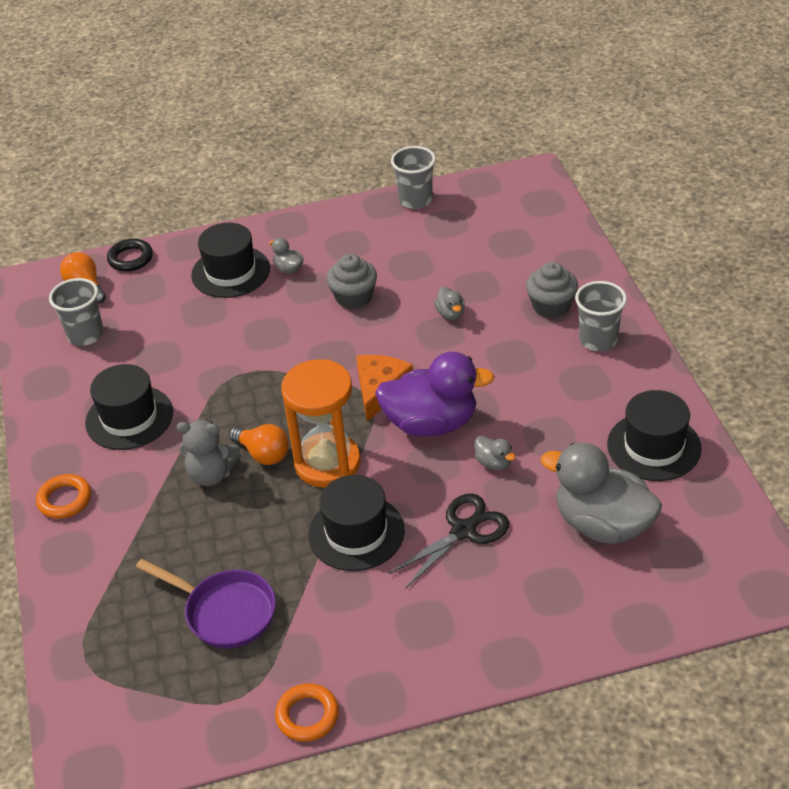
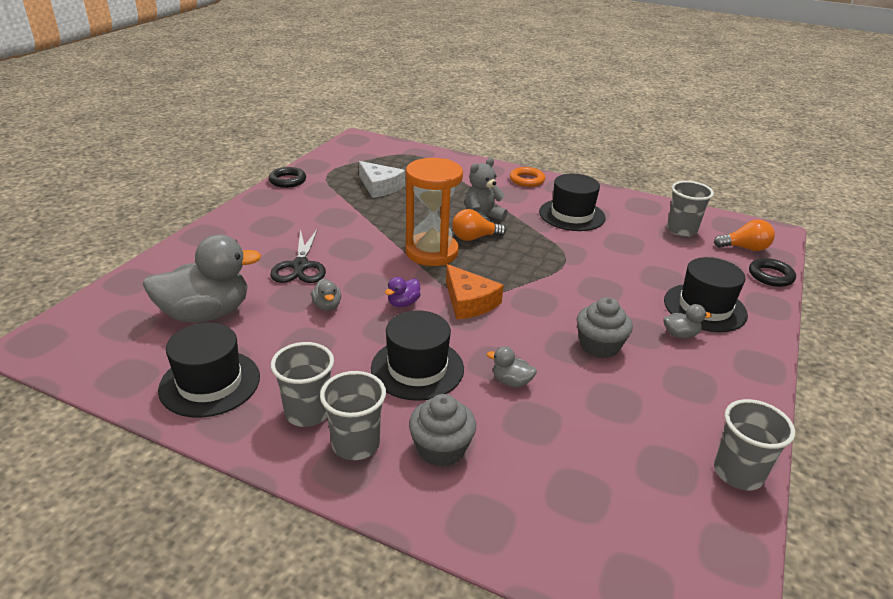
camera: 125 degrees right, 10 degrees down
(225, 612) = (380, 187): purple pan -> white cheese
(307, 715) = (287, 180): orange ring -> black ring
(356, 532) = (363, 236): black hat -> black hat (417, 368)
(431, 423) = (403, 303): purple duck -> purple duck, size x0.42
(494, 463) = (327, 306): grey duck -> grey duck turned 105 degrees counterclockwise
(606, 379) = (308, 412): none -> grey cup

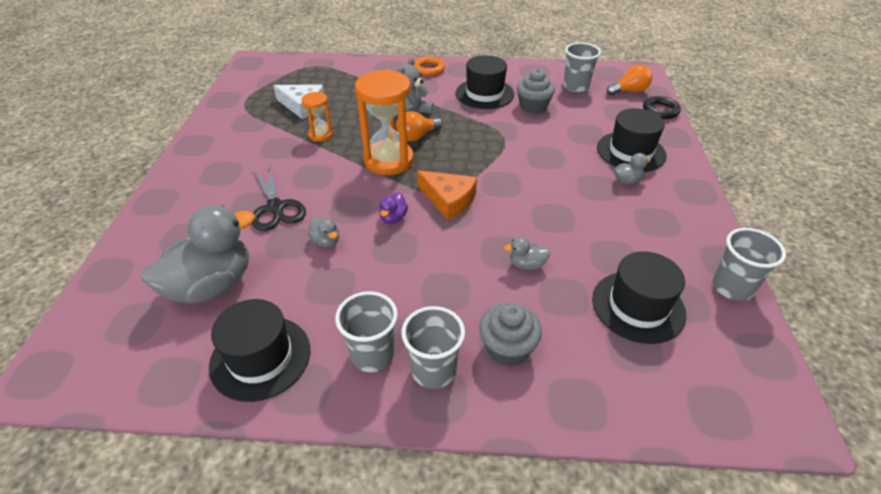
camera: 20 degrees left, 10 degrees up
(287, 180) = (208, 121): black ring -> none
(380, 215) = (320, 135): none -> orange hourglass
(417, 368) = (443, 278): black hat -> black hat (638, 306)
(599, 346) = (574, 209): grey cupcake -> grey cupcake (533, 106)

